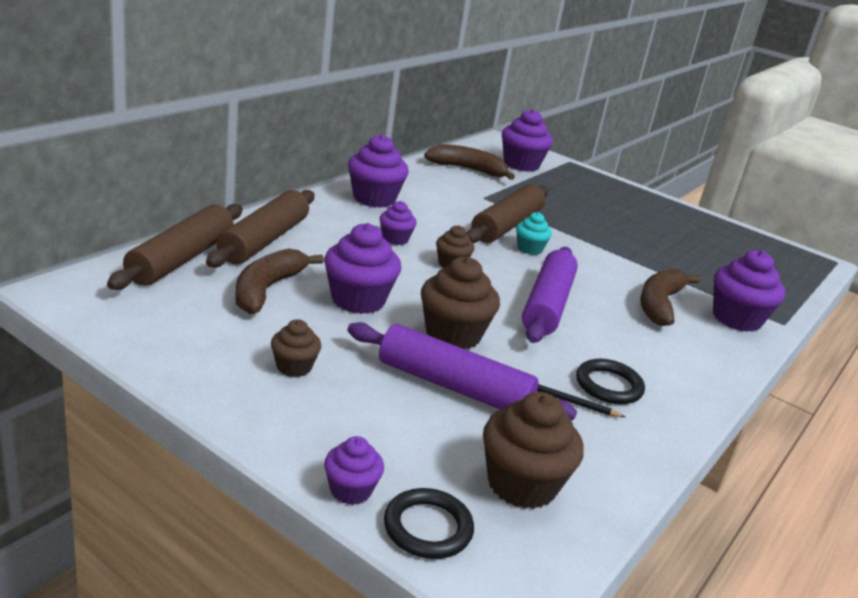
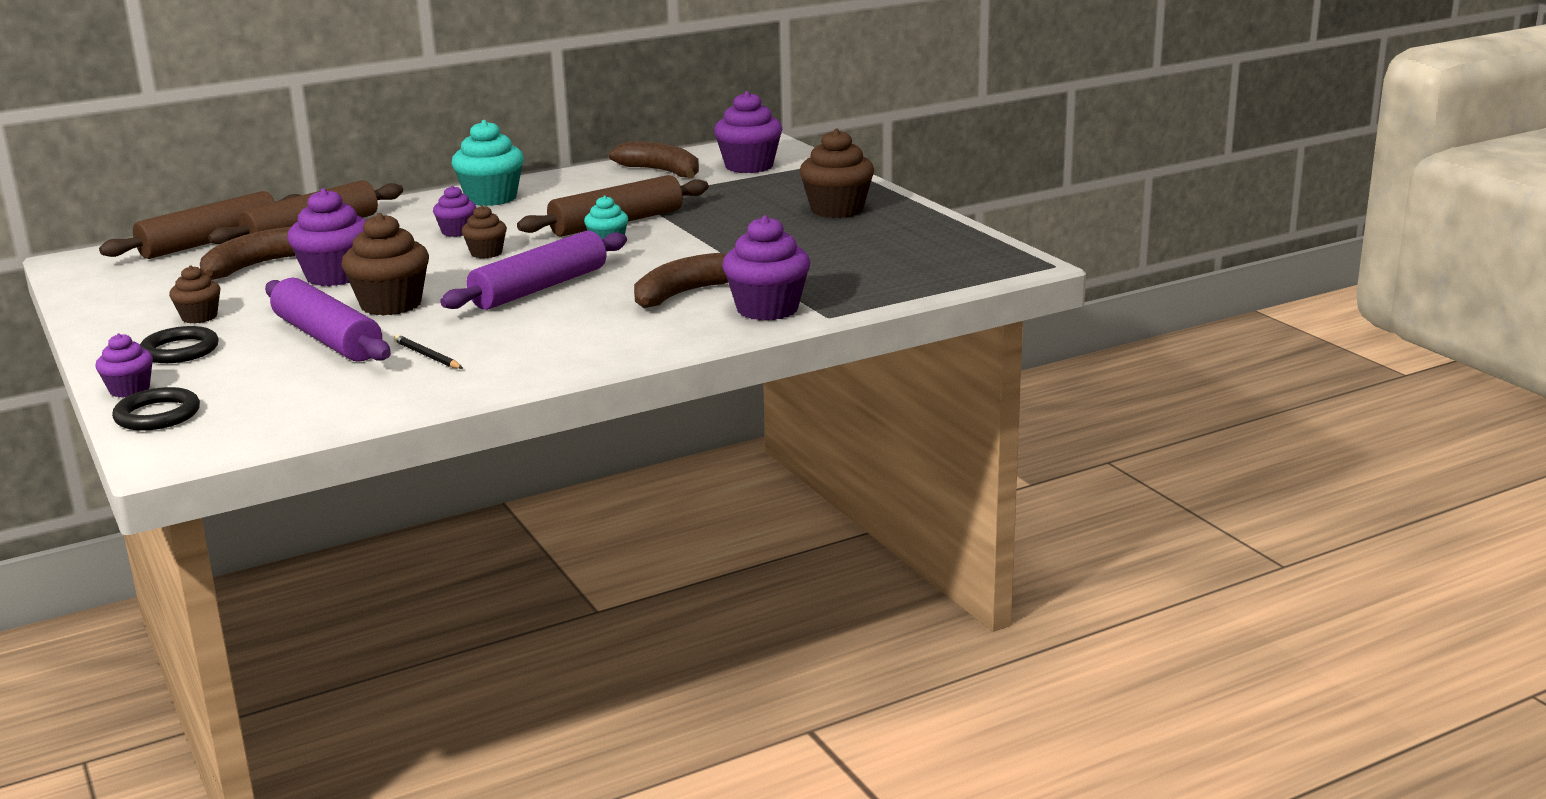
camera: 30 degrees right, 5 degrees down
(374, 198) = (491, 198): purple cupcake -> turquoise cupcake
(521, 484) = (282, 401): brown cupcake -> brown cupcake (837, 210)
(608, 386) = (493, 349): black ring -> black ring (180, 350)

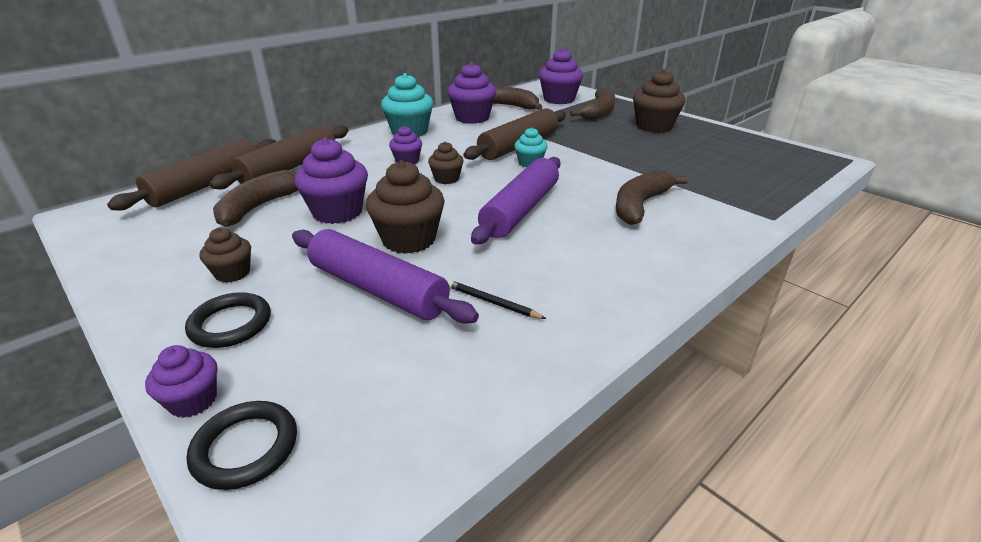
camera: 15 degrees left, 10 degrees up
(767, 309) = (720, 216): purple cupcake -> purple cupcake (472, 118)
(783, 187) = (598, 112): none -> brown banana

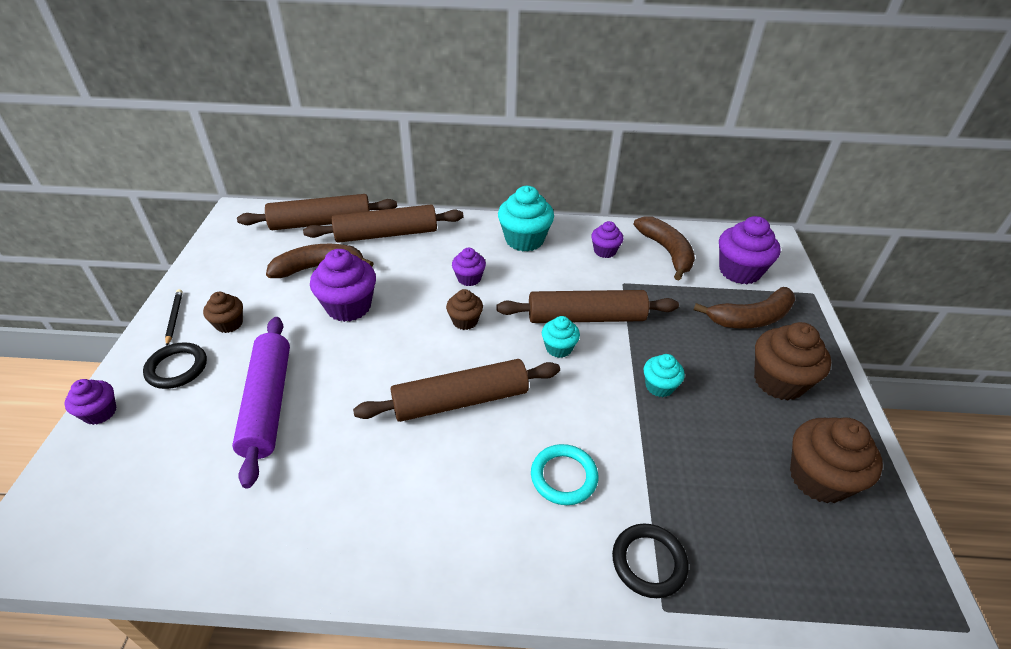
camera: 45 degrees right, 10 degrees up
(245, 448) = (75, 466): black ring -> black ring (648, 562)
(409, 239) = (347, 370): brown cupcake -> brown cupcake (818, 478)
(472, 118) = (604, 251): purple cupcake -> purple cupcake, size x0.57
(492, 302) = (302, 477): black pencil -> black pencil (174, 318)
(521, 210) = (461, 401): purple rolling pin -> brown rolling pin
(610, 152) = (659, 386): none -> turquoise cupcake
(640, 205) = (564, 477): brown banana -> turquoise ring

